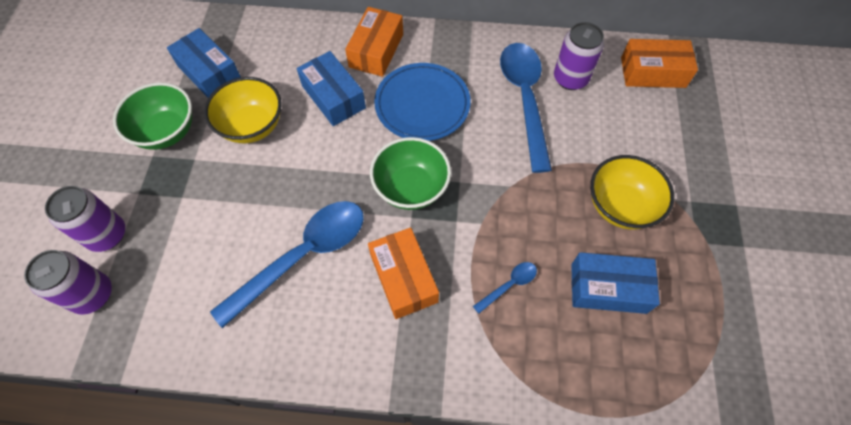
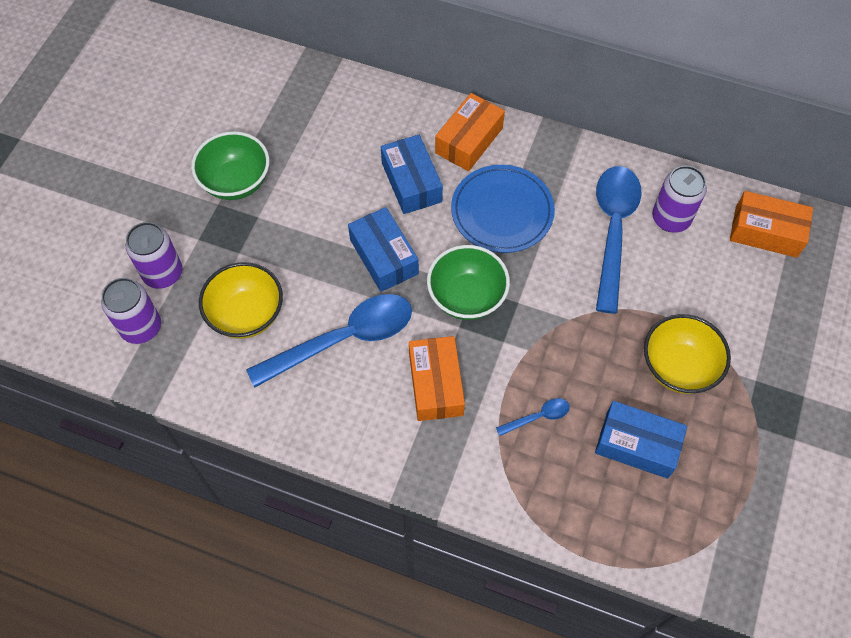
camera: 15 degrees right, 0 degrees up
(209, 73) = (290, 127): blue box -> blue box (384, 257)
(252, 126) = (322, 195): yellow bowl -> yellow bowl (246, 314)

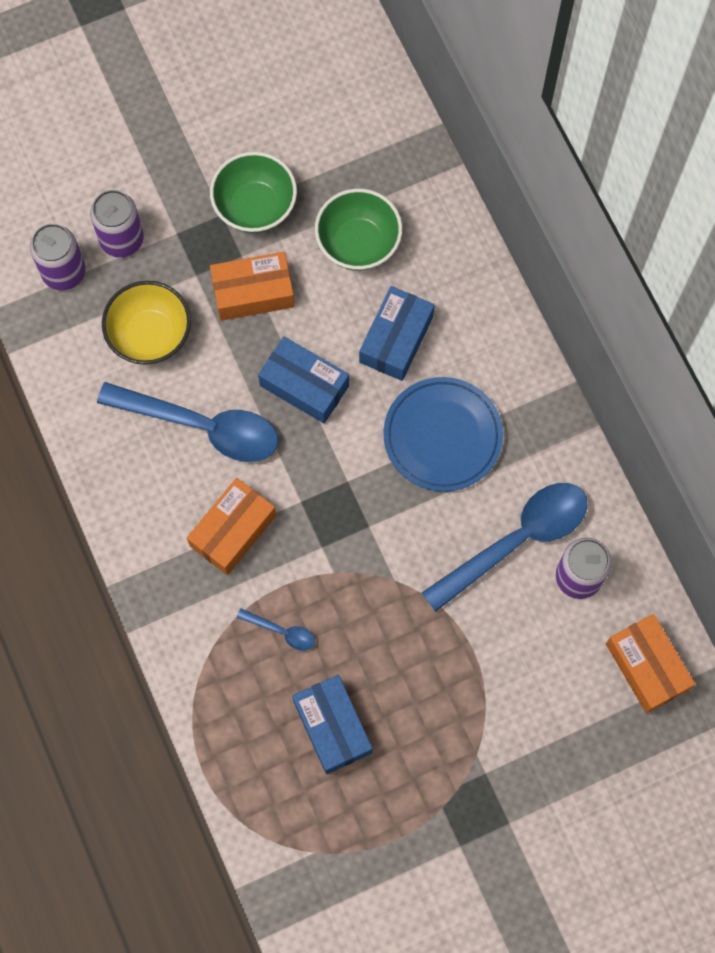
camera: 45 degrees right, 10 degrees up
(384, 257) = (304, 385): blue box -> blue box turned 75 degrees counterclockwise
(466, 297) = (333, 482): green bowl -> green bowl (358, 244)
(469, 140) = (486, 345): orange box -> orange box (253, 292)
(678, 367) = (435, 702): yellow bowl -> none

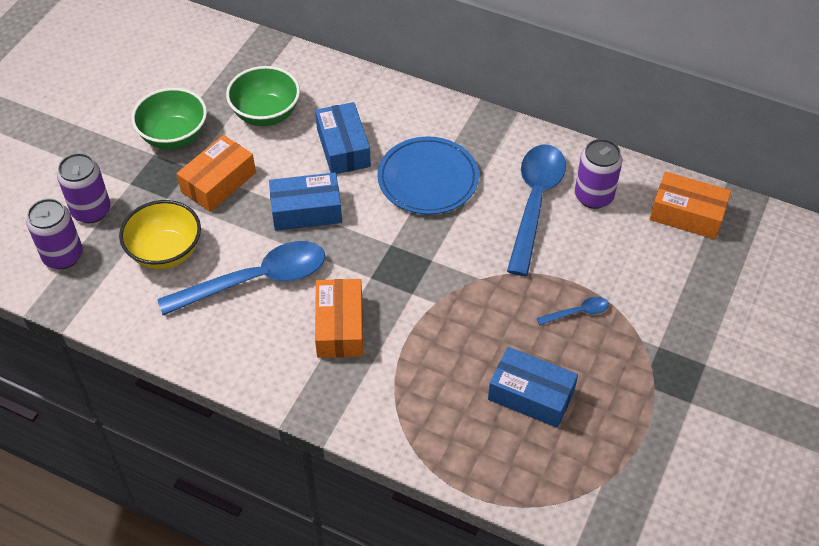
camera: 40 degrees left, 20 degrees down
(282, 631) = (436, 363): blue spoon -> blue spoon (577, 312)

